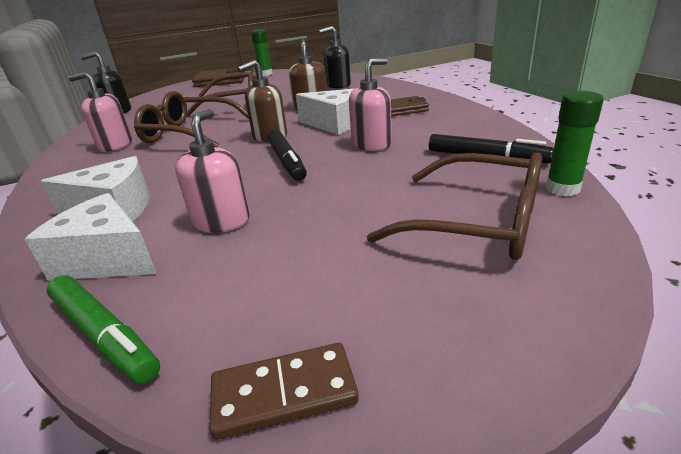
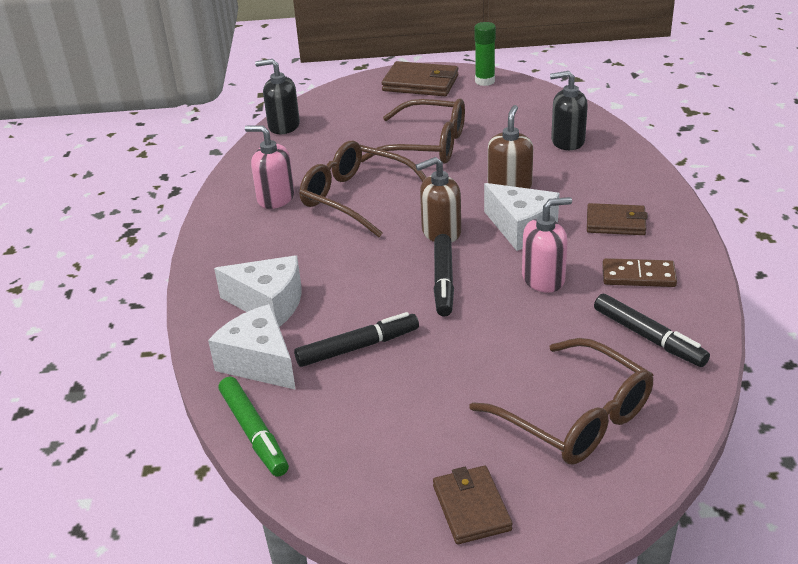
camera: 20 degrees right, 5 degrees up
(221, 221) = (358, 347): pink soap dispenser -> black marker
(284, 393) = (359, 509): brown domino -> brown domino (638, 276)
(437, 342) = (471, 507): none -> brown wallet
(562, 188) = (685, 403): green glue stick -> none

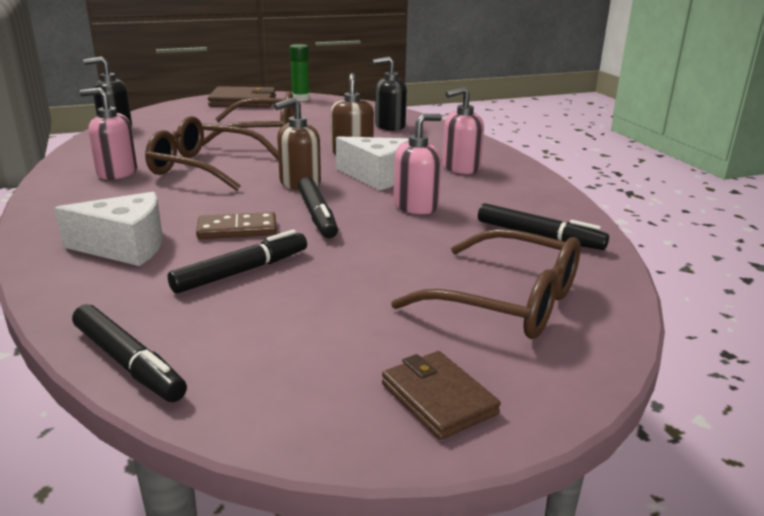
camera: 20 degrees left, 10 degrees down
(254, 433) = (128, 363): green marker -> black marker
(259, 362) = (123, 296): white cheese -> none
(616, 223) = (460, 168): brown wallet -> pink soap dispenser
(638, 276) = (502, 198): brown domino -> brown domino (237, 230)

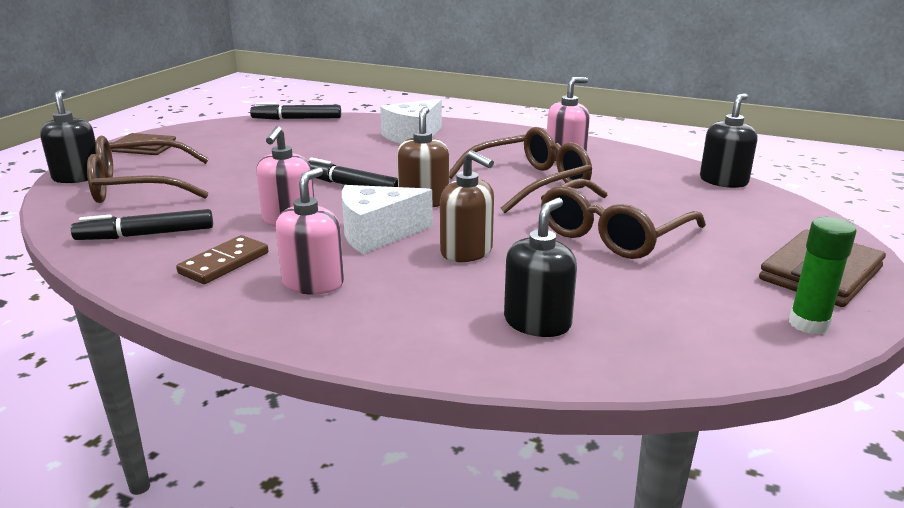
camera: 135 degrees right, 0 degrees up
(237, 230) = (379, 161): brown domino -> brown domino (224, 263)
(242, 271) = (323, 149): black marker -> none
(578, 360) = (77, 177): none -> black soap dispenser

